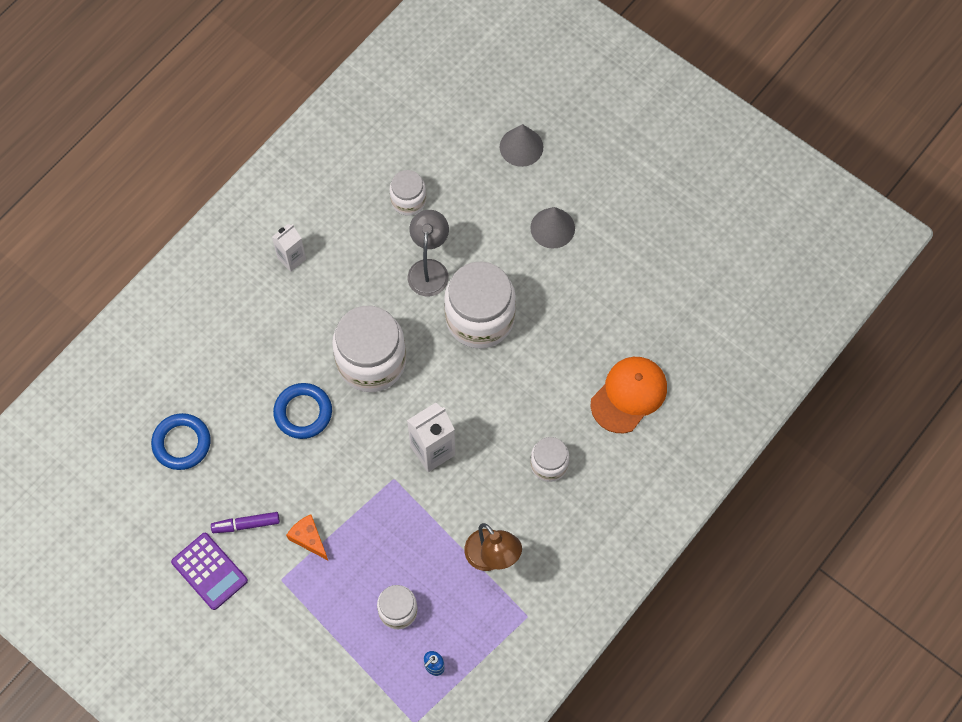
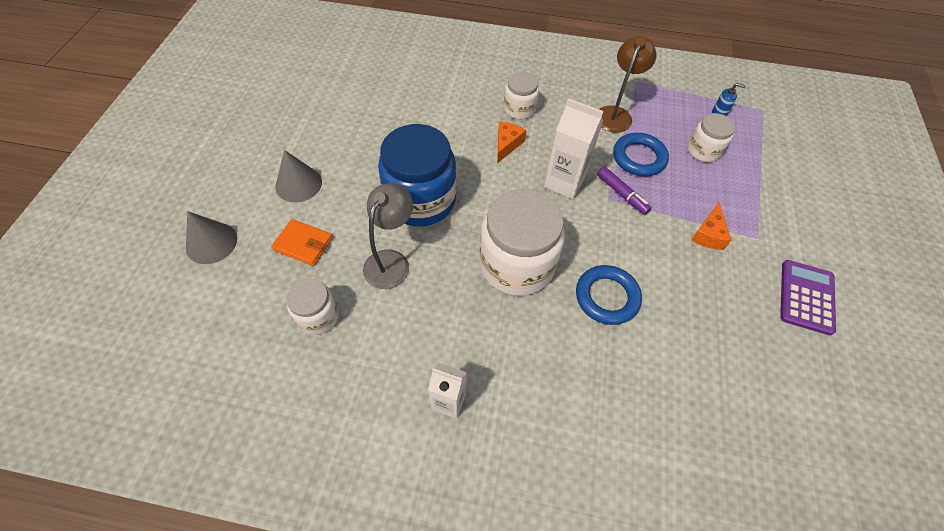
camera: 120 degrees left, 10 degrees down
(182, 443) = (725, 396): blue ring -> blue ring (639, 158)
(246, 524) = (742, 289): purple marker -> purple marker (622, 194)
(429, 269) = (391, 261): grey lamp -> grey lamp turned 135 degrees clockwise
(480, 318) = (420, 200): white jar -> blue jar
(482, 211) = (303, 244): none -> orange wallet
(506, 425) = (507, 144): none -> orange cheese
(629, 395) = (431, 85): orange cap -> none

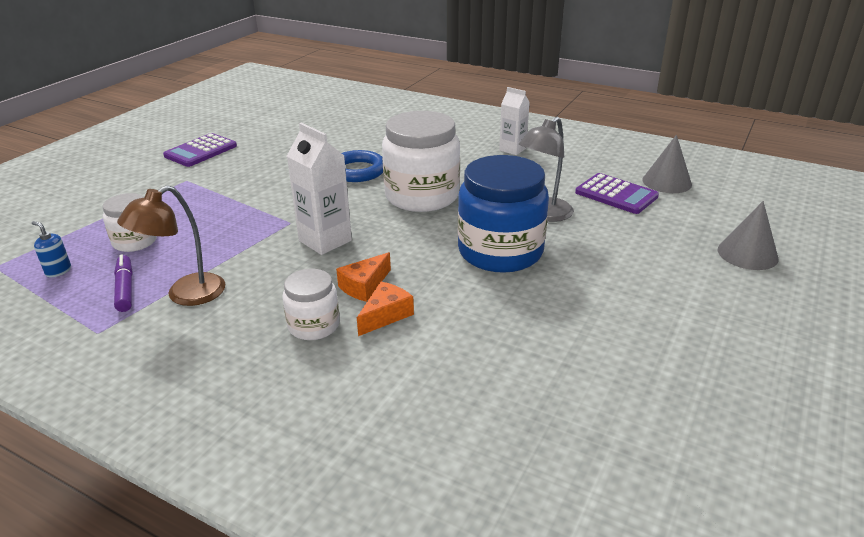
camera: 160 degrees left, 25 degrees down
(298, 184) = (656, 289): grey cone -> grey cone (667, 182)
(303, 244) = (638, 238): orange wallet -> none
(318, 316) = (616, 194): white jar -> purple calculator
(622, 194) = (273, 223): purple marker -> purple marker (125, 289)
(639, 158) = (216, 247): blue ring -> none
(708, 234) = (226, 187): orange cheese -> orange cheese (385, 315)

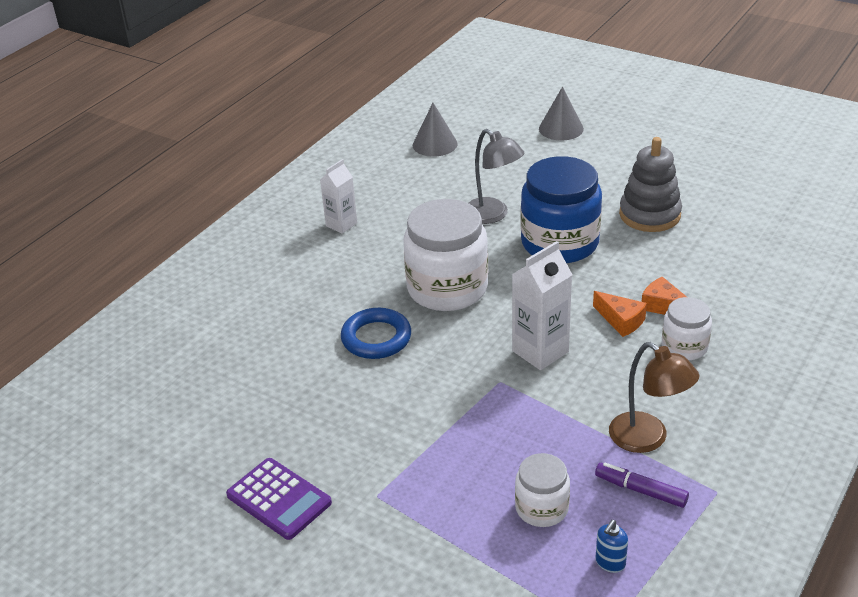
camera: 85 degrees left, 5 degrees up
(125, 289) = (640, 490): purple marker -> purple marker turned 45 degrees clockwise
(570, 314) = (649, 215): none -> grey stacking toy
(616, 194) = (457, 173): purple calculator -> none

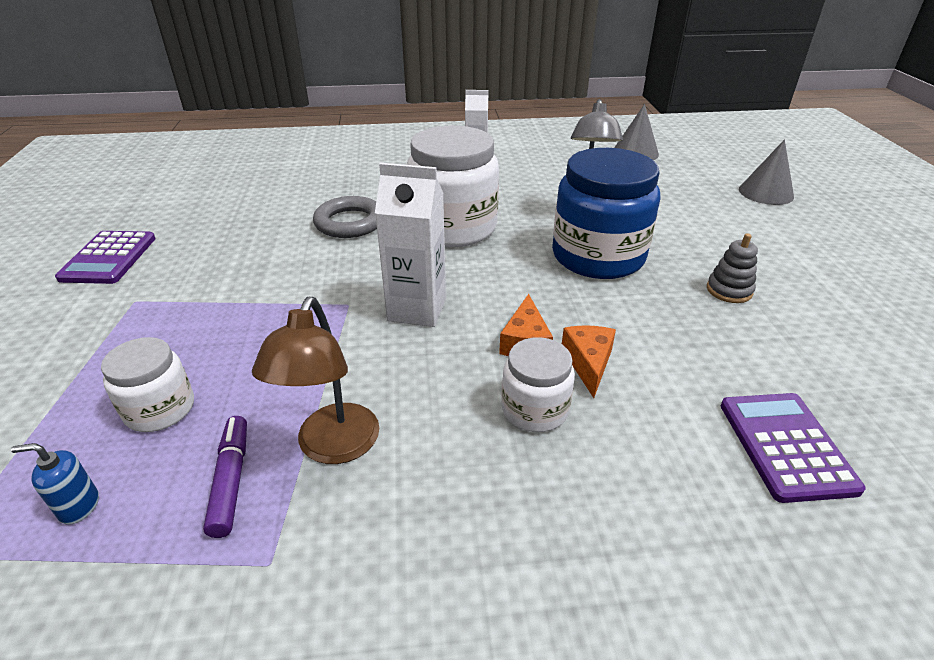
camera: 50 degrees right, 0 degrees up
(376, 338) = (350, 223): blue ring -> grey ring
(649, 215) = (729, 290): grey stacking toy -> grey stacking toy, size x0.54
(782, 277) = (786, 446): none -> purple calculator

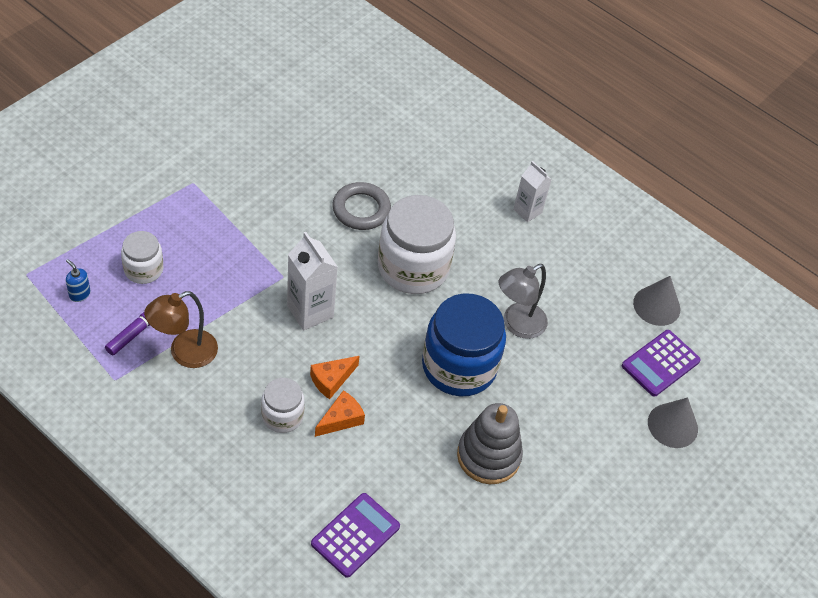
camera: 40 degrees right, 15 degrees up
(109, 258) = (210, 132): purple calculator -> purple calculator (660, 363)
(729, 290) = (488, 456): grey stacking toy -> grey stacking toy, size x1.84

